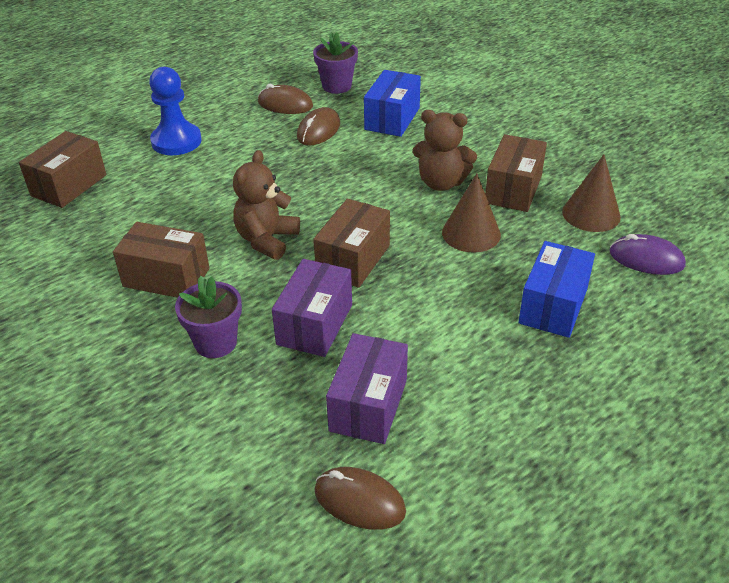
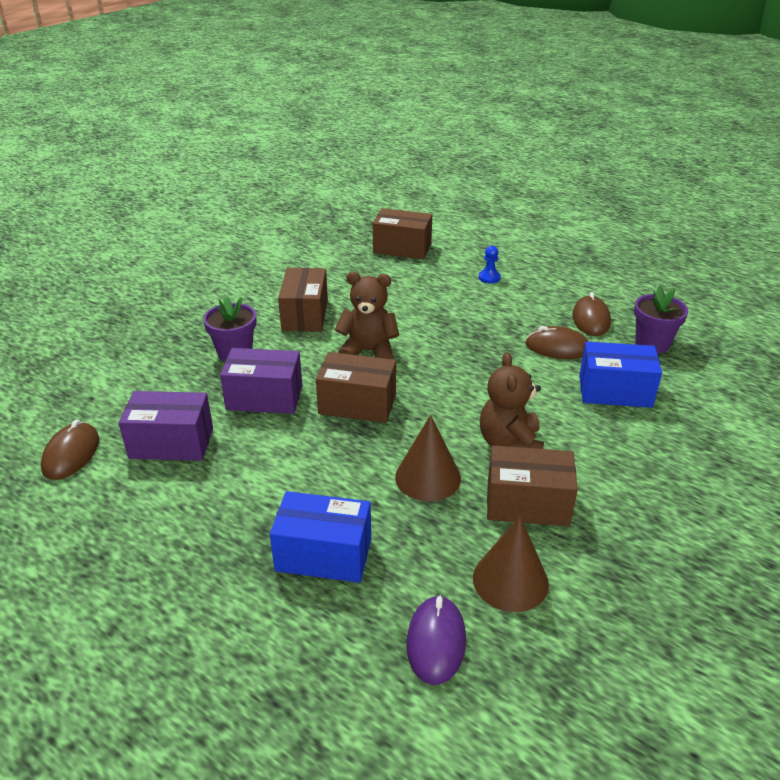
camera: 75 degrees right, 5 degrees down
(176, 141) = (489, 278): blue pawn -> blue pawn, size x0.48

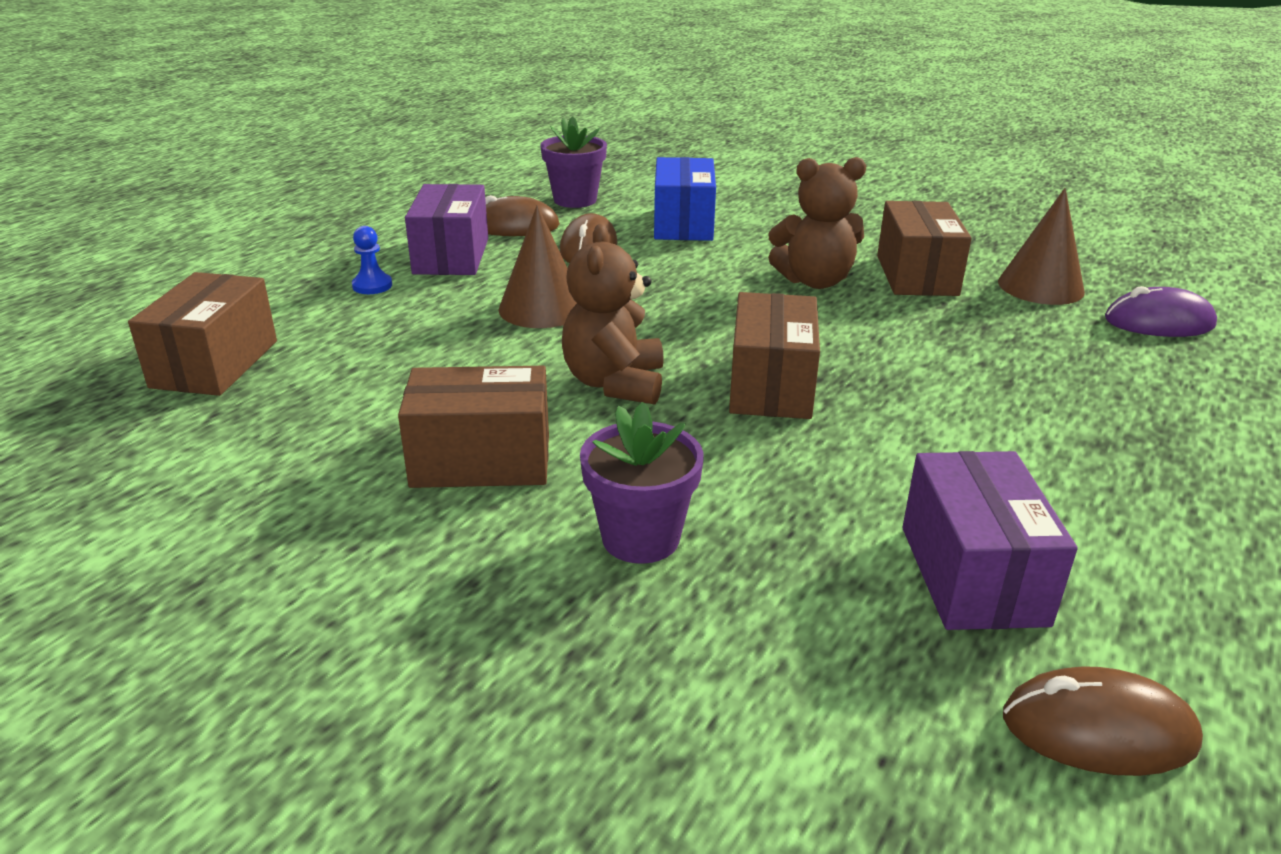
camera: 95 degrees left, 5 degrees down
(264, 397) = (785, 479): purple box -> purple box (451, 256)
(323, 554) = (1102, 392): blue box -> none
(428, 477) = (909, 329): brown cone -> brown cone (542, 308)

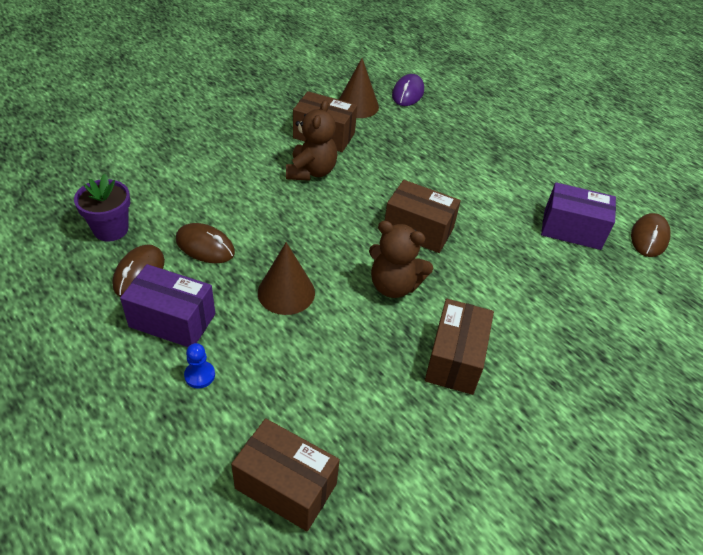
camera: 75 degrees left, 15 degrees up
(640, 538) = (532, 316): purple flower pot -> none
(683, 224) = (195, 192): blue box -> none

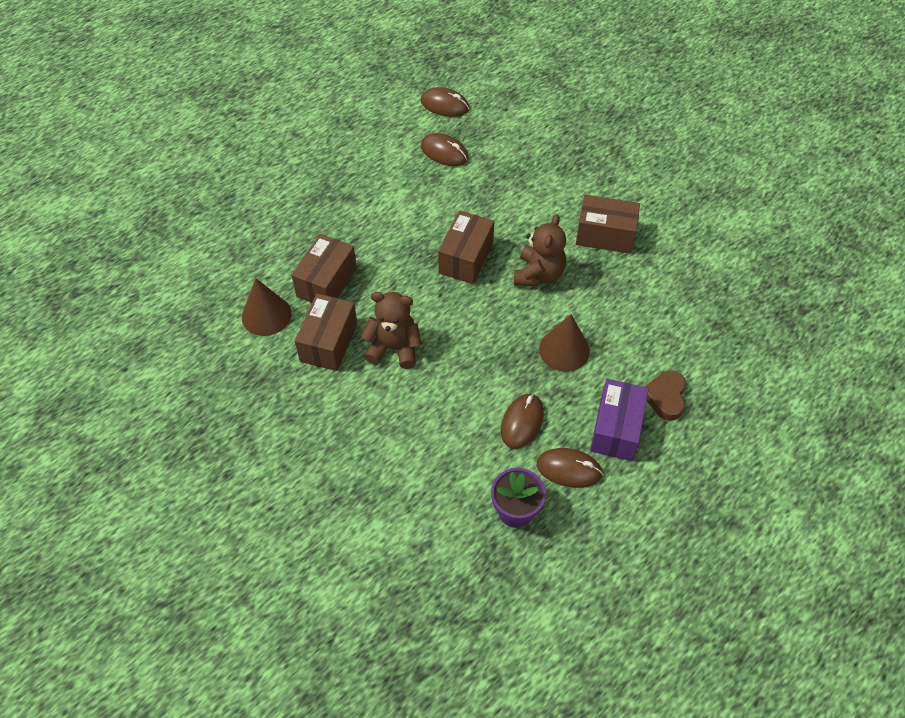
camera: 90 degrees left, 10 degrees up
(199, 375) = (665, 397): blue pawn -> brown heart
(286, 486) = (737, 329): brown box -> brown box (327, 282)
(408, 93) = (236, 269): purple mouse -> none
(572, 229) = (444, 152): purple box -> brown mouse

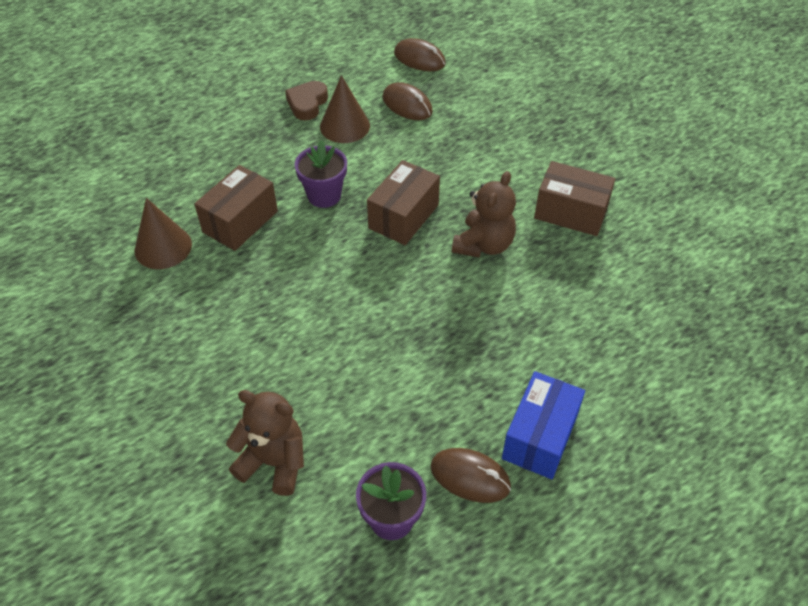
camera: 10 degrees right, 5 degrees down
(329, 342) = (223, 286): brown box -> none
(393, 248) = (324, 195): none -> purple flower pot
(394, 348) = (295, 303): brown teddy bear -> brown teddy bear (274, 462)
(522, 422) = (425, 410): brown mouse -> none
(564, 350) = (495, 333): brown cone -> brown cone (345, 126)
(616, 429) = (540, 437): purple box -> blue box
(665, 397) = (609, 407): brown heart -> brown heart (307, 104)

